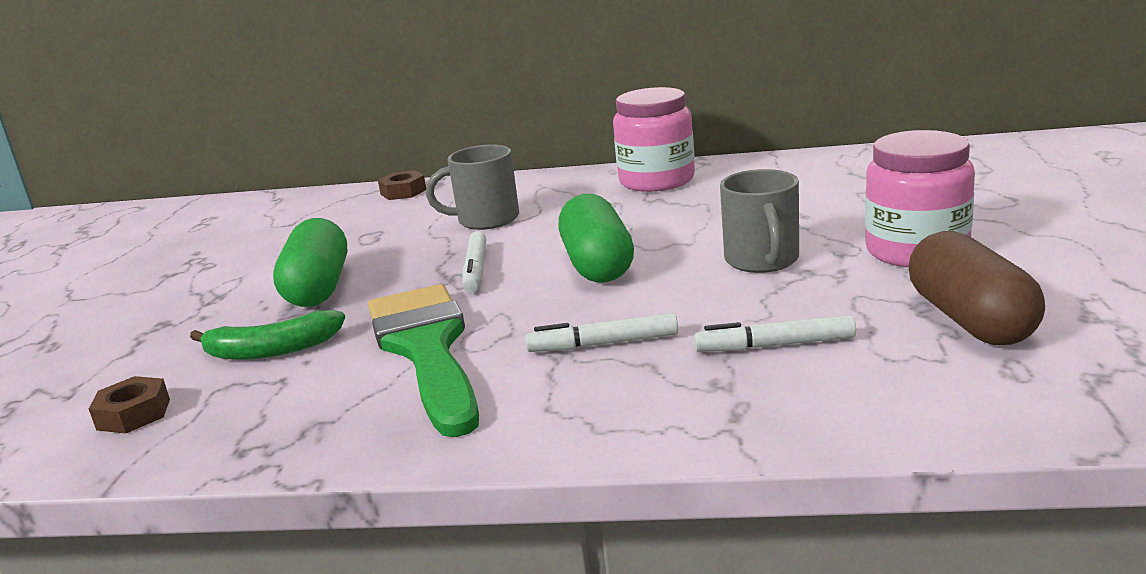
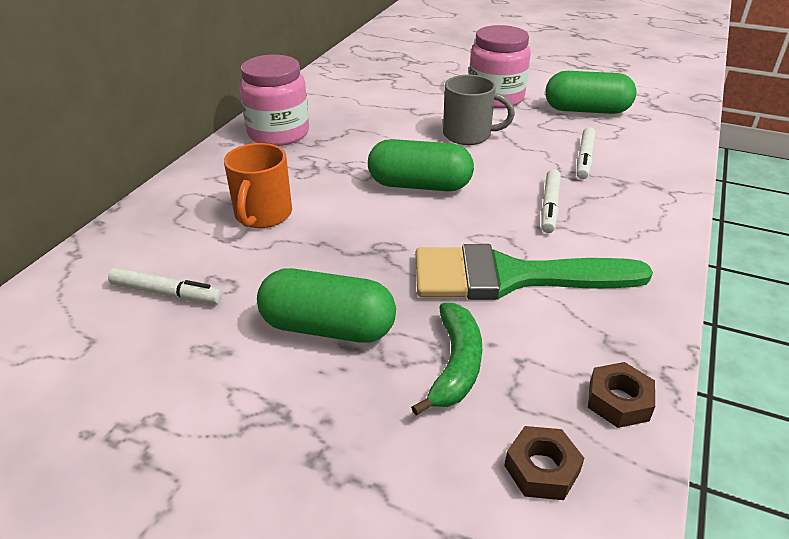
camera: 75 degrees left, 15 degrees up
(403, 192) = (106, 250): brown nut -> brown nut (618, 401)
(476, 270) = (375, 235): white marker -> white marker (166, 293)
(486, 220) = (262, 215): grey mug -> orange mug
(970, 320) = (586, 110): brown capsule -> green capsule

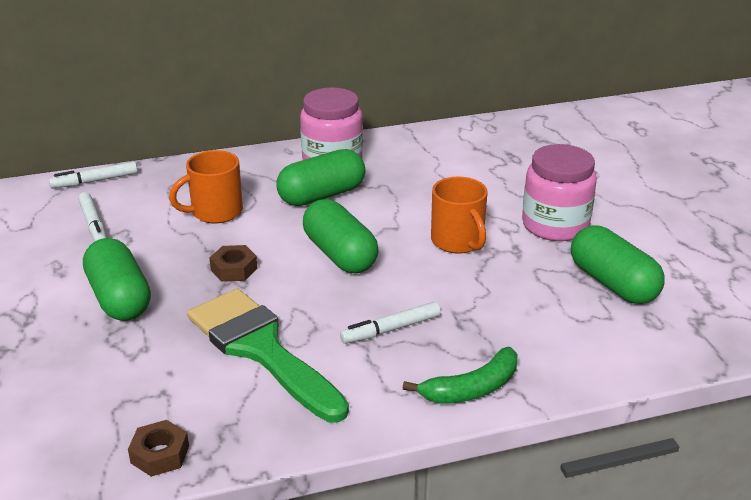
camera: 50 degrees right, 5 degrees down
(321, 158) = (322, 195): none -> green capsule
(455, 365) = (131, 366): green banana -> green banana (471, 389)
(469, 135) = (458, 241): grey mug -> orange mug
(541, 469) = (61, 442): brown nut -> brown nut (234, 269)
(584, 158) = (506, 317): white marker -> white marker (95, 181)

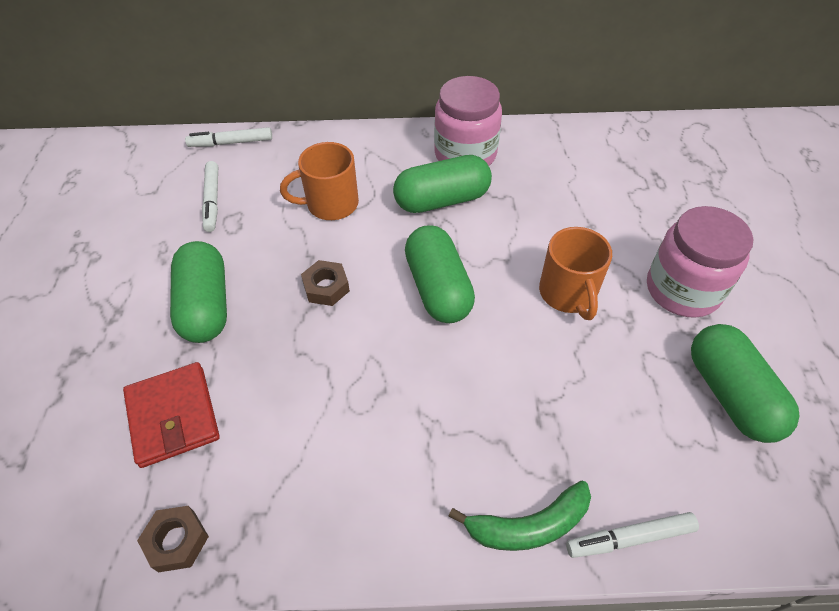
camera: 15 degrees right, 20 degrees up
(120, 376) = (173, 416): none -> red wallet
(261, 349) = (321, 410): green brush -> none
(391, 329) = (462, 411): white marker -> white marker (629, 538)

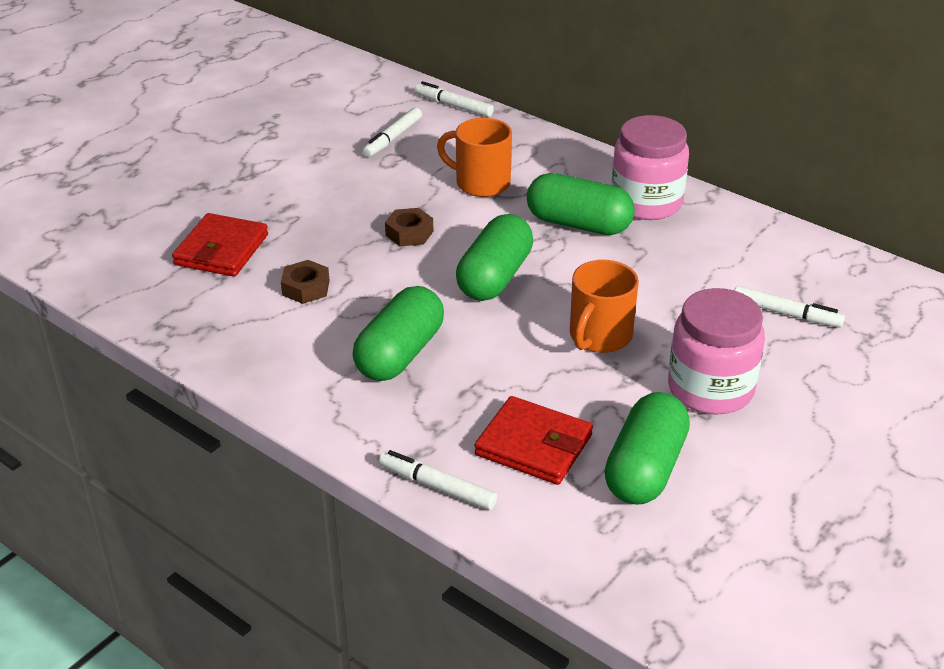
camera: 40 degrees right, 15 degrees down
(177, 541) = (154, 311): brown nut -> brown nut (306, 288)
(206, 305) = (312, 200): green capsule -> green capsule (400, 354)
(528, 526) = (375, 437): green banana -> none
(643, 433) = (534, 445): none -> red wallet
(649, 195) = (786, 313): none -> white marker

